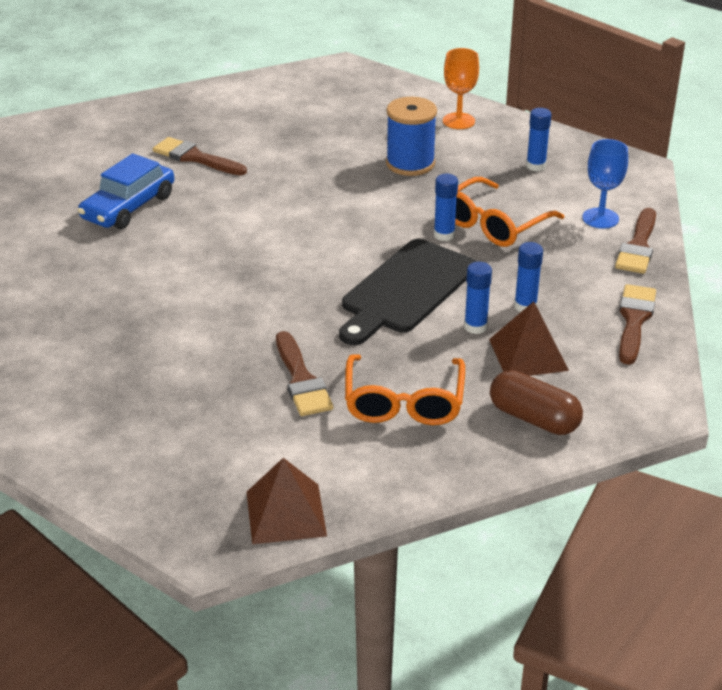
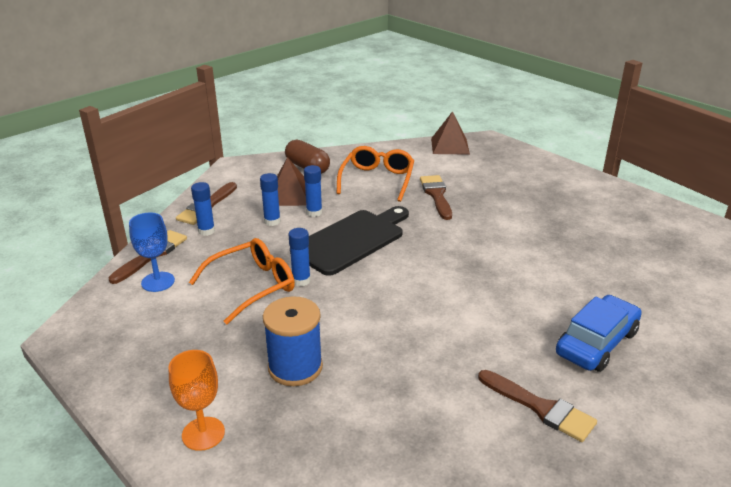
camera: 170 degrees left, 5 degrees down
(536, 166) = (166, 347): blue glue stick -> blue glue stick (206, 231)

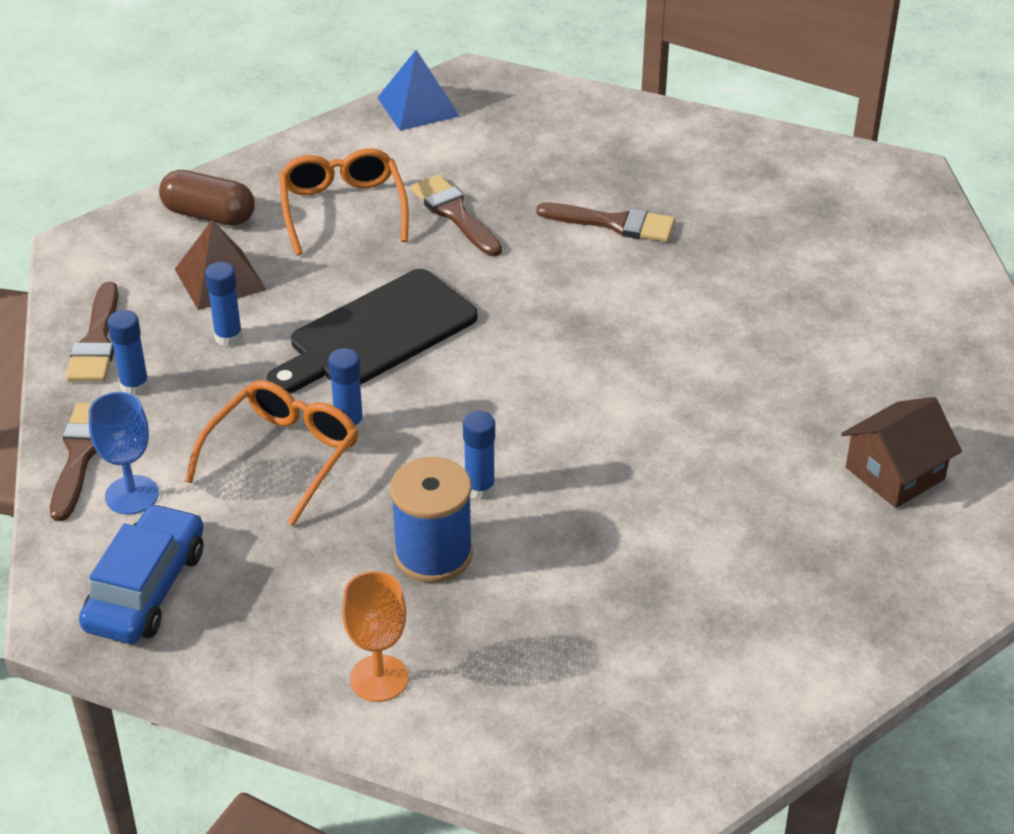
camera: 25 degrees left, 10 degrees up
(314, 212) = (284, 301): blue glue stick -> blue glue stick (479, 489)
(351, 240) = (376, 334): black cutting board -> black cutting board turned 150 degrees counterclockwise
(450, 146) = (418, 106): brown pyramid -> blue pyramid
(540, 408) = (764, 503): brown brush -> brown brush (614, 223)
(596, 343) = (791, 394): blue car -> blue car (146, 589)
(653, 419) = (894, 473): none -> brown house

